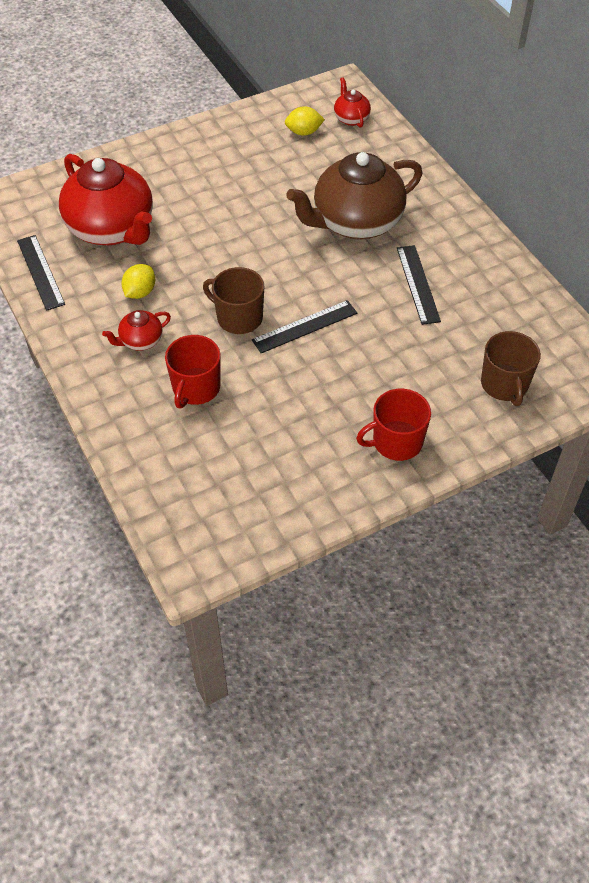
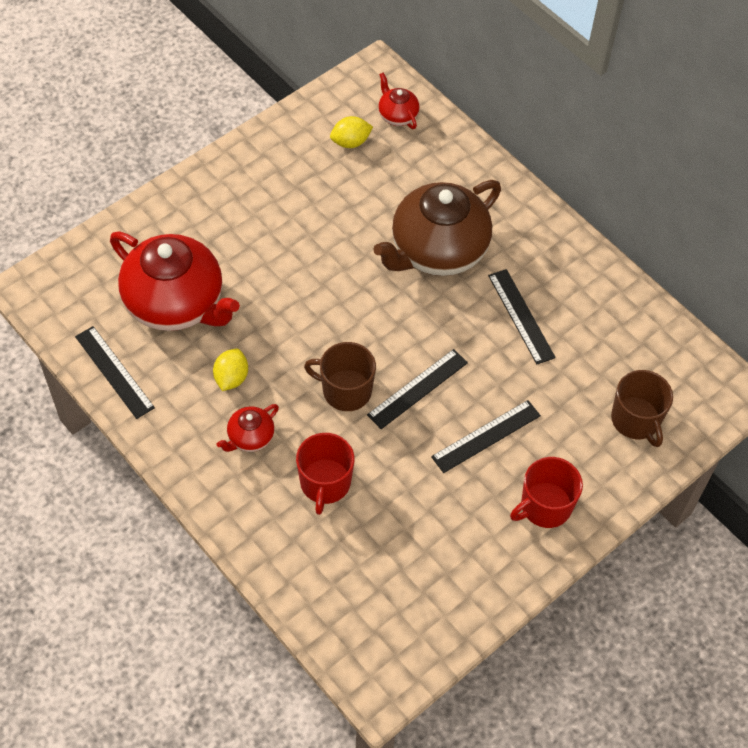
camera: 15 degrees left, 5 degrees up
(357, 375) = (486, 436): none -> black ruler

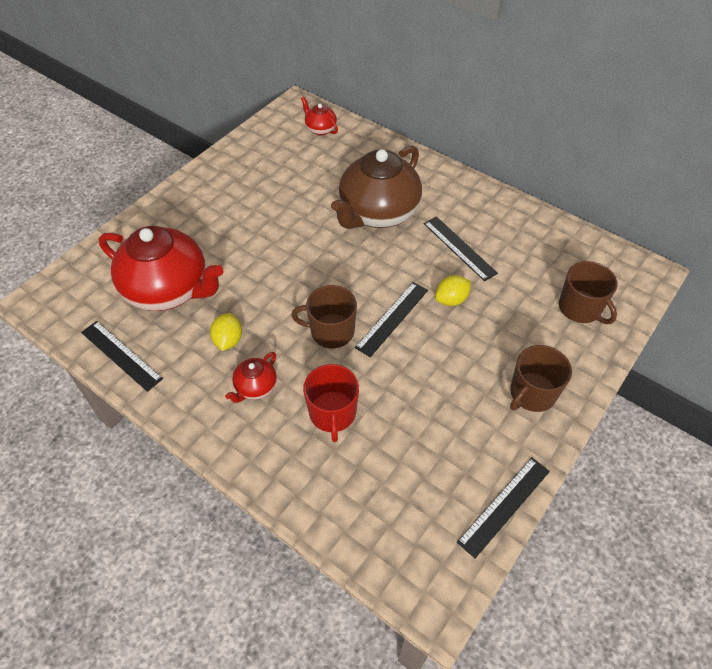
camera: 10 degrees left, 5 degrees down
(350, 142) = (289, 151): yellow lemon -> yellow lemon (451, 300)
(486, 436) = (462, 345): black ruler -> black ruler (504, 506)
(545, 506) = (532, 393): red mug -> brown mug

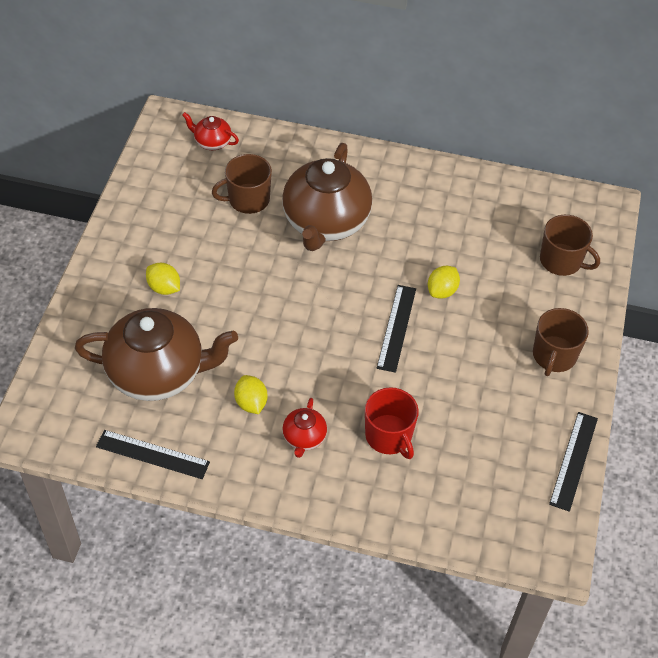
camera: 25 degrees left, 0 degrees up
(168, 290) = (158, 373): red teapot -> brown teapot
(216, 225) = (164, 288): none -> yellow lemon
(331, 331) = (345, 360): brown mug -> brown mug (248, 200)
(459, 248) = (424, 235): black ruler -> none

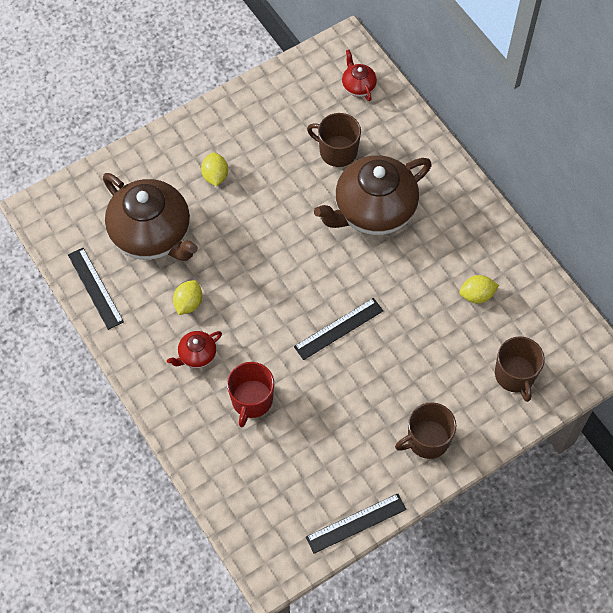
camera: 45 degrees right, 10 degrees up
(442, 291) = (400, 327): yellow lemon -> yellow lemon (477, 295)

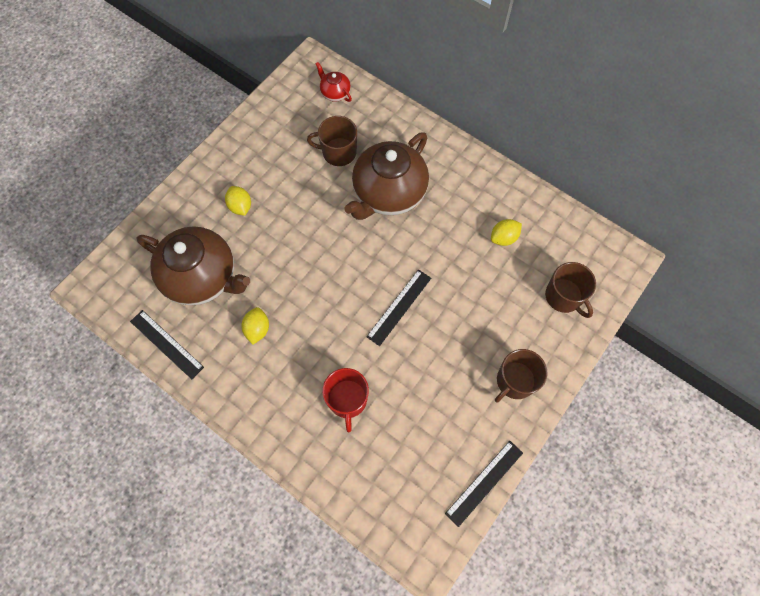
camera: 20 degrees left, 5 degrees up
(197, 355) = (282, 375): red teapot -> none

